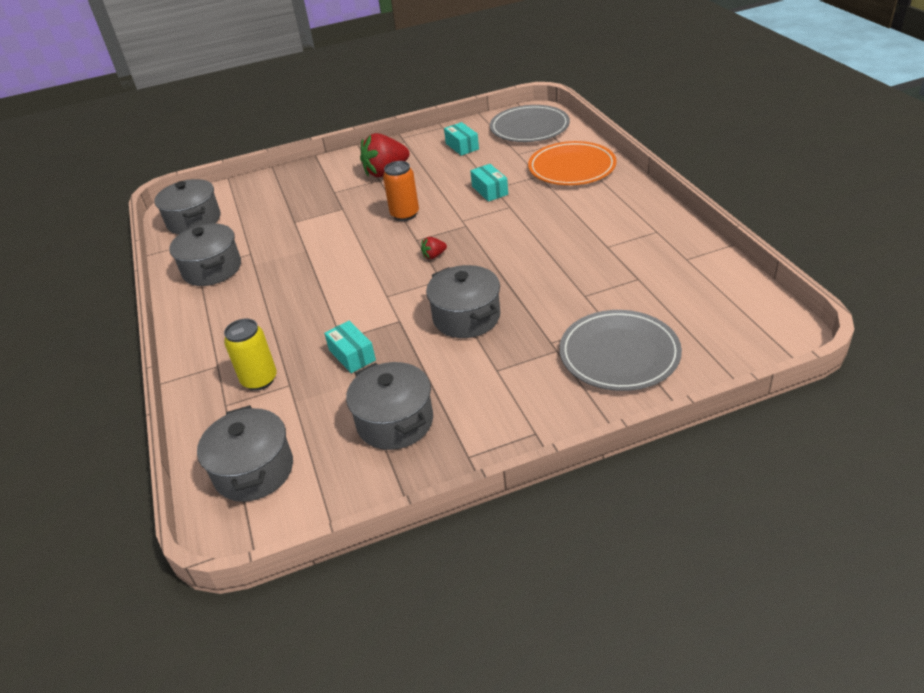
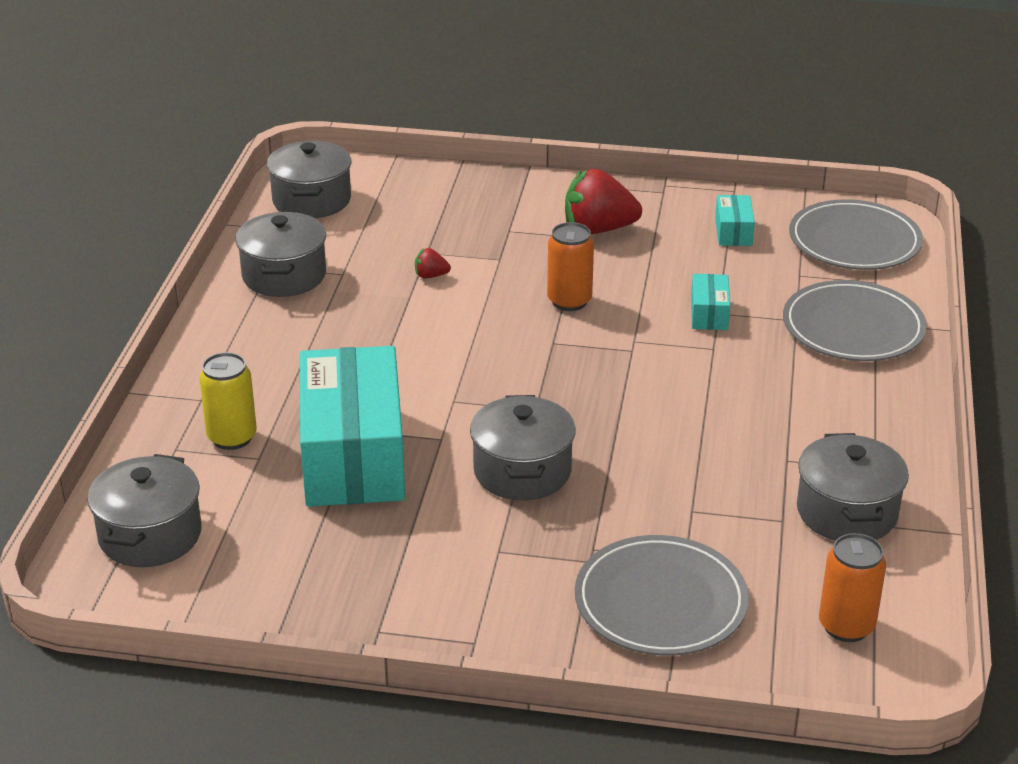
camera: 25 degrees right, 5 degrees down
(352, 355) = (353, 456): turquoise box -> turquoise box, size x2.41
(395, 422) = (334, 555): grey pot -> grey pot (847, 512)
(434, 256) = (555, 374): red strawberry -> red strawberry (431, 276)
(572, 167) = (853, 327): orange plate -> grey plate
(730, 319) = (846, 626): none -> orange can

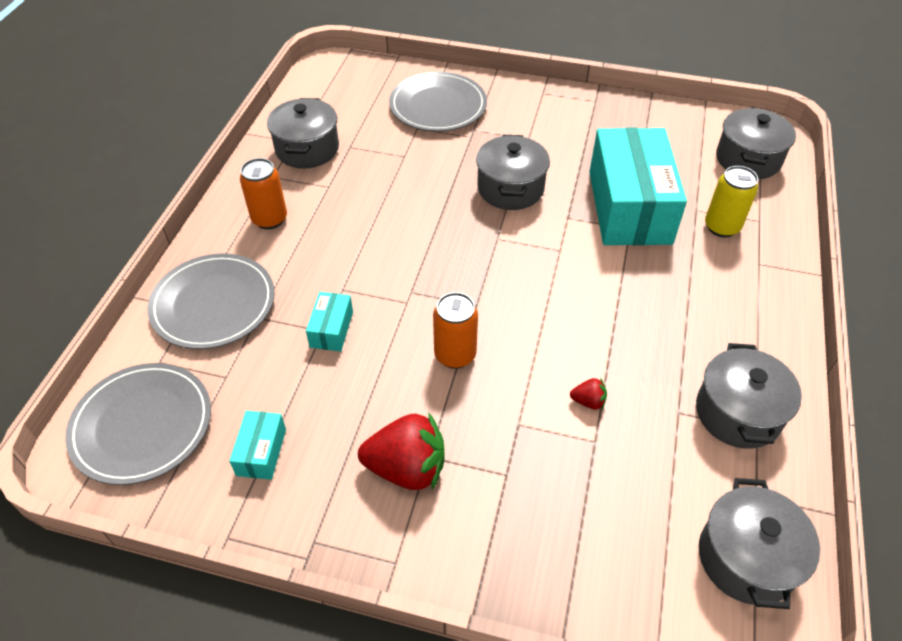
camera: 175 degrees left, 15 degrees up
(846, 626) = (341, 89): orange can -> orange can (269, 219)

